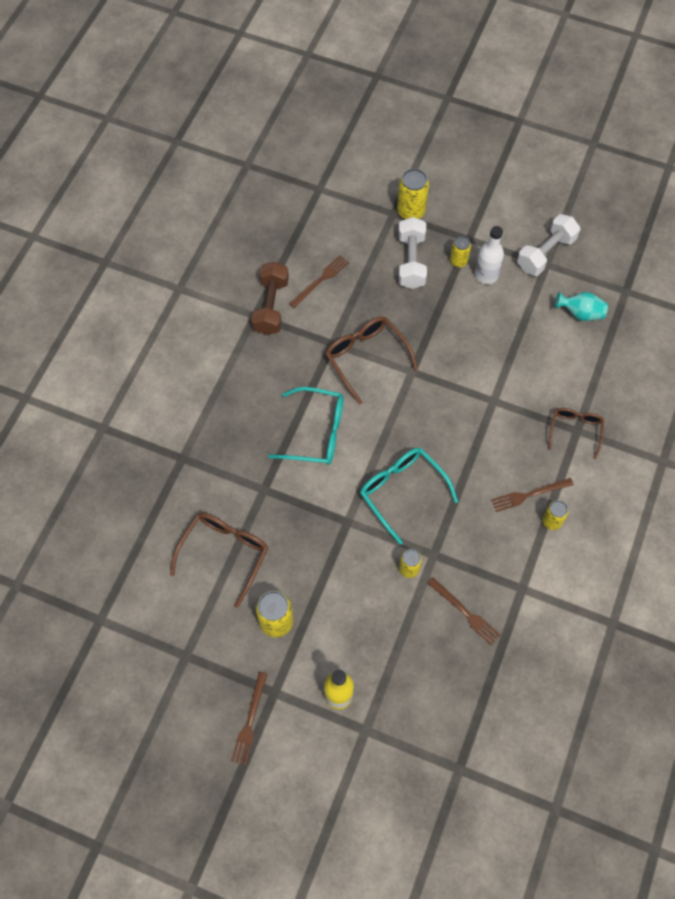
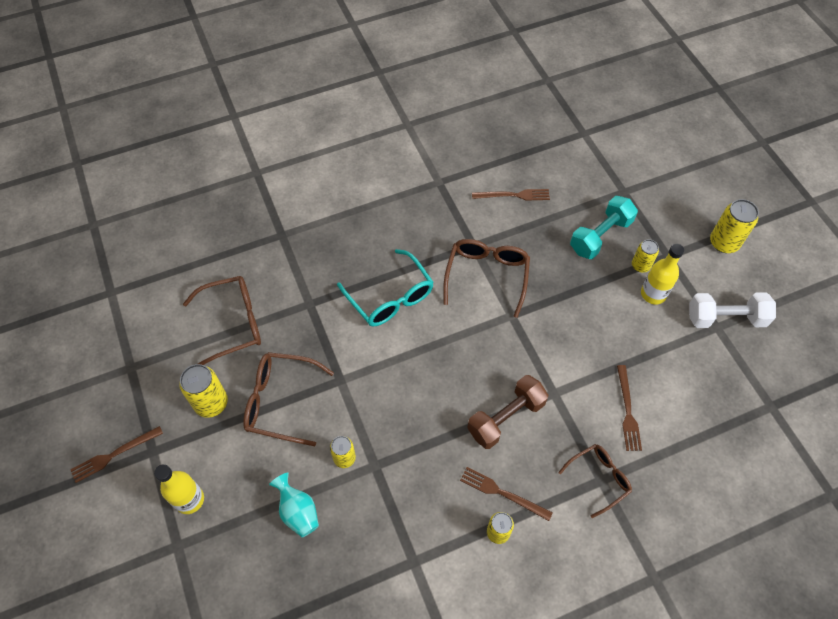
camera: 45 degrees right, 5 degrees down
(271, 306) = (457, 185): brown dumbbell -> brown dumbbell (506, 418)
(323, 574) = (280, 401): none -> brown glasses
(401, 491) = (404, 395): turquoise glasses -> none
(411, 211) = (640, 200): yellow can -> yellow can (724, 243)
(411, 261) = (600, 236): white dumbbell -> turquoise dumbbell
(465, 612) = (348, 534): brown fork -> brown fork (627, 411)
(486, 275) = (653, 294): white bottle -> yellow bottle
(580, 313) = (707, 389): turquoise vase -> turquoise vase (298, 512)

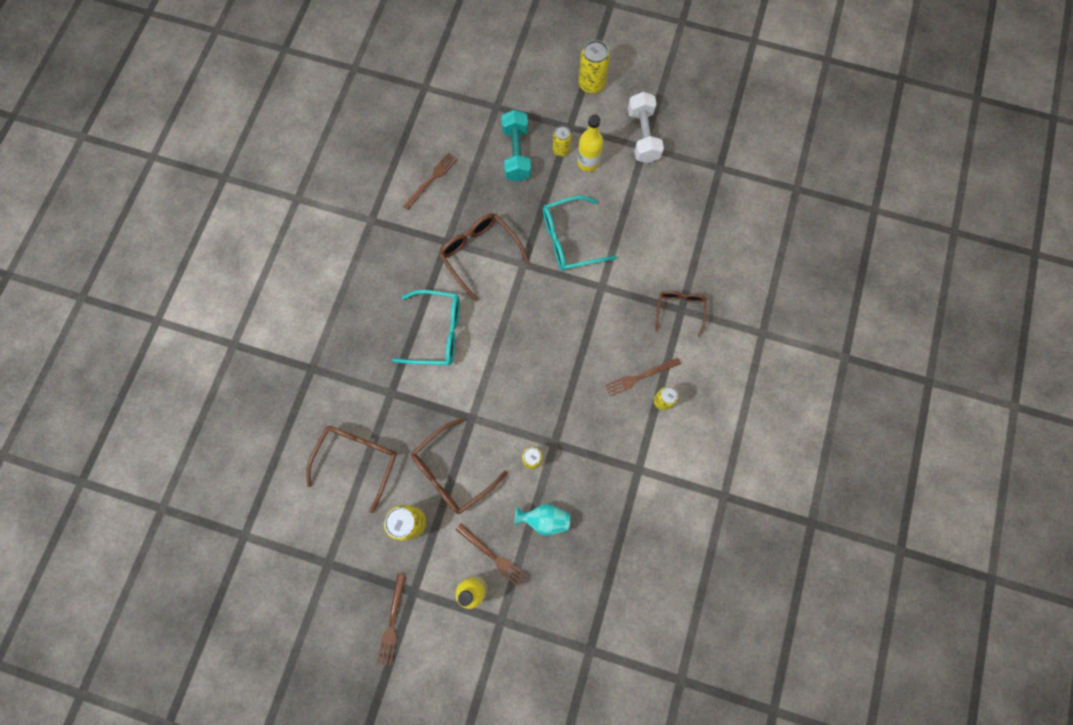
camera: 50 degrees left, 15 degrees up
(506, 418) = (592, 331): brown dumbbell -> none
(569, 334) = (569, 240): none -> turquoise glasses
(627, 411) = (652, 253): brown fork -> brown fork (493, 556)
(725, 318) = (643, 136): white dumbbell -> white dumbbell turned 45 degrees counterclockwise

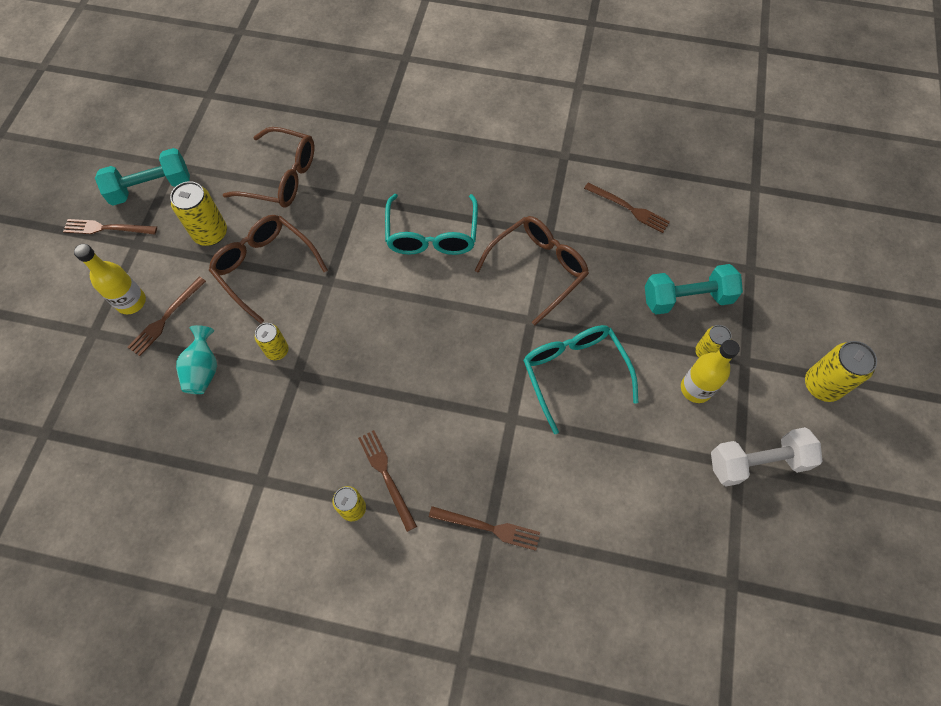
camera: 85 degrees right, 10 degrees down
(351, 583) = (151, 188): none -> turquoise dumbbell
(679, 310) = (488, 527): brown glasses -> brown fork

